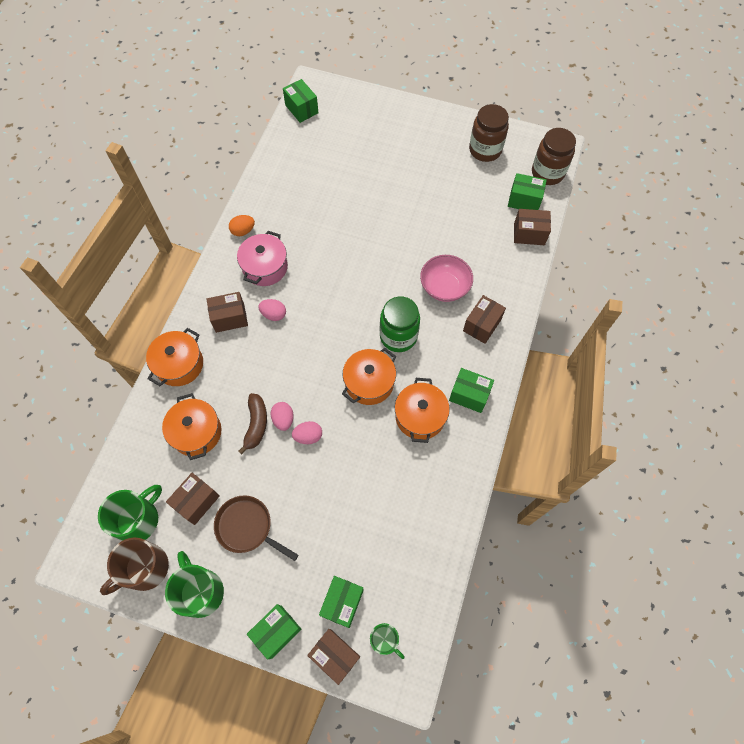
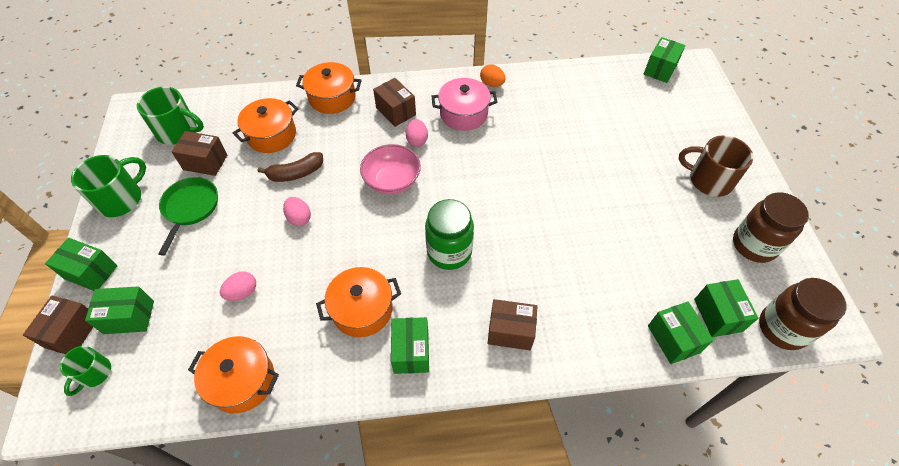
camera: 65 degrees right, 10 degrees down
(144, 568) = (135, 153): brown mug -> brown mug (709, 180)
(247, 527) = (190, 208): brown pan -> green pan
(283, 419) = (309, 191): pink egg -> pink egg (242, 292)
(369, 383) = (381, 246): orange pot -> orange pot (242, 381)
(444, 287) = (537, 273): pink bowl -> pink bowl (392, 181)
(529, 234) = (673, 339): brown box -> green box

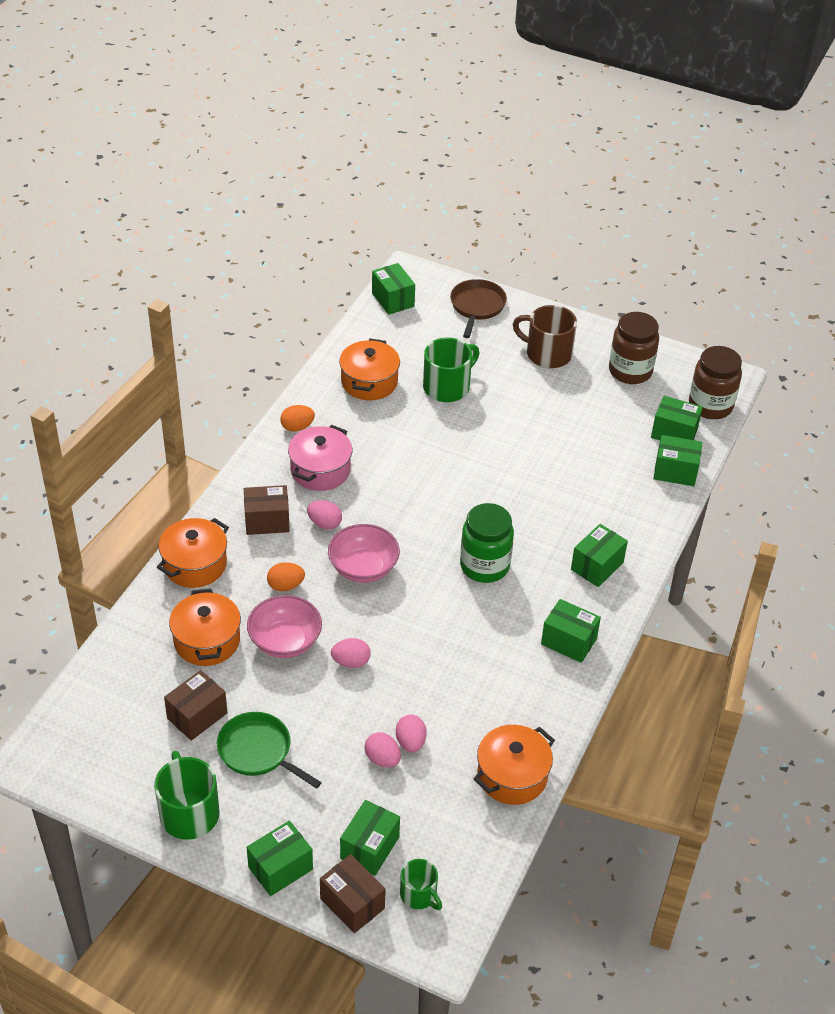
camera: 60 degrees left, 10 degrees down
(178, 131) = (120, 726): green mug -> green mug (447, 387)
(217, 283) = (382, 759): none -> pink egg
(296, 173) = (285, 641): brown banana -> pink bowl
(345, 149) = (285, 586): none -> orange egg
(362, 310) = (500, 657): orange pot -> orange pot (369, 382)
(510, 331) = (597, 566): brown box -> green box
(708, 115) = (477, 306): none -> brown pan
(709, 180) = (547, 354): brown mug -> brown mug turned 60 degrees clockwise

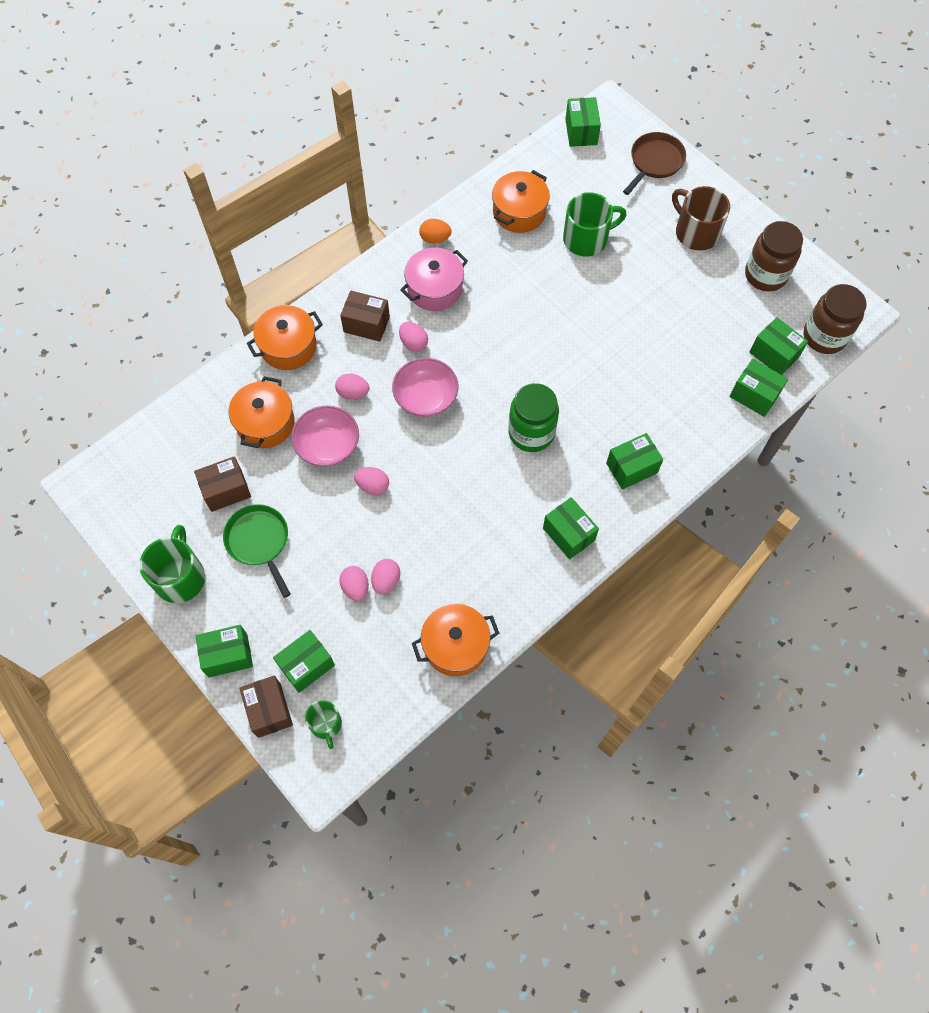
camera: 25 degrees right, 20 degrees up
(285, 586) = (353, 393): orange egg -> pink egg

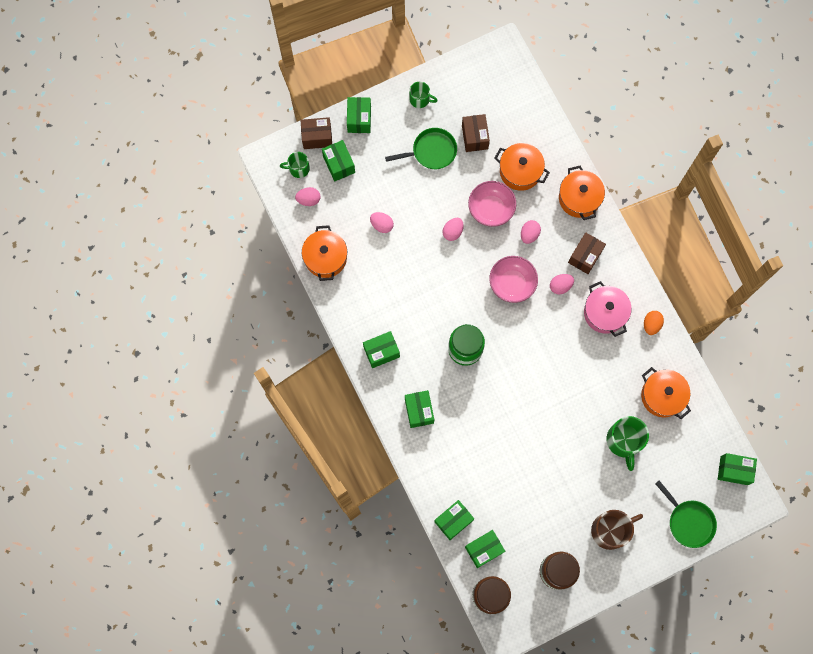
camera: 105 degrees right, 10 degrees up
(180, 577) = (420, 99): green mug -> green mug, size x0.60
(355, 587) = (382, 205): pink egg -> pink egg (308, 199)
(655, 162) = (689, 521): brown pan -> green pan

